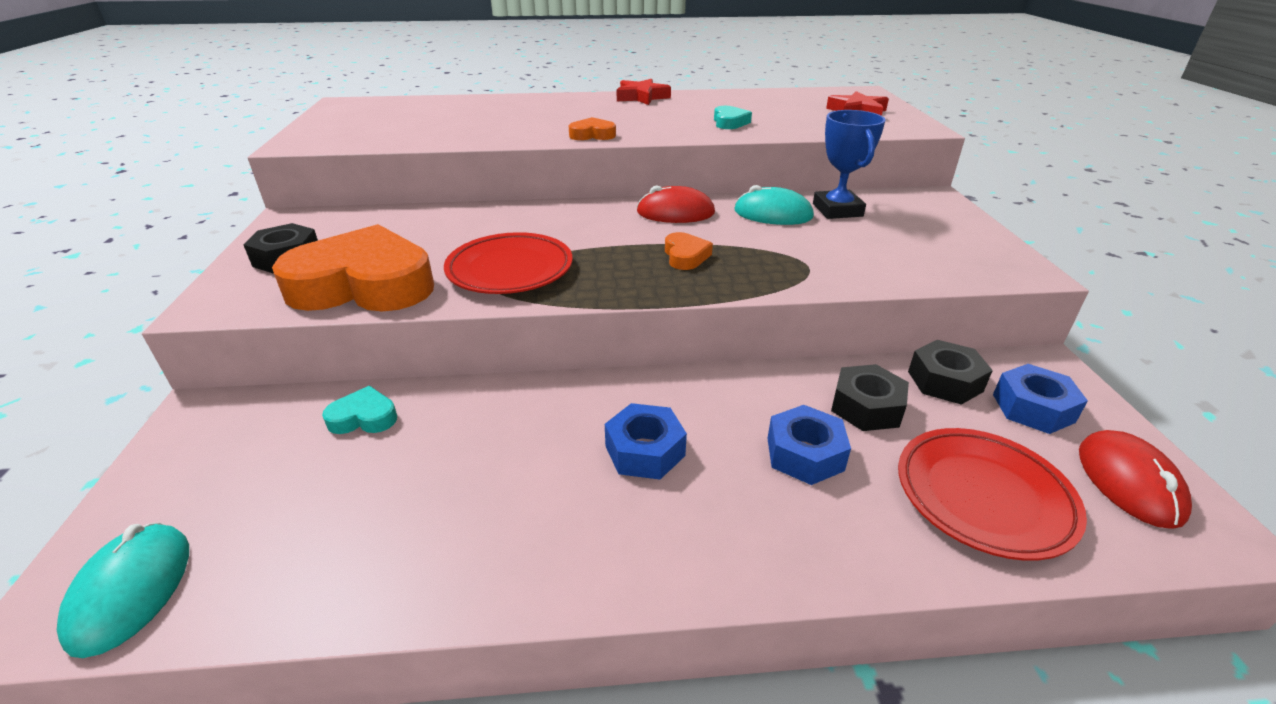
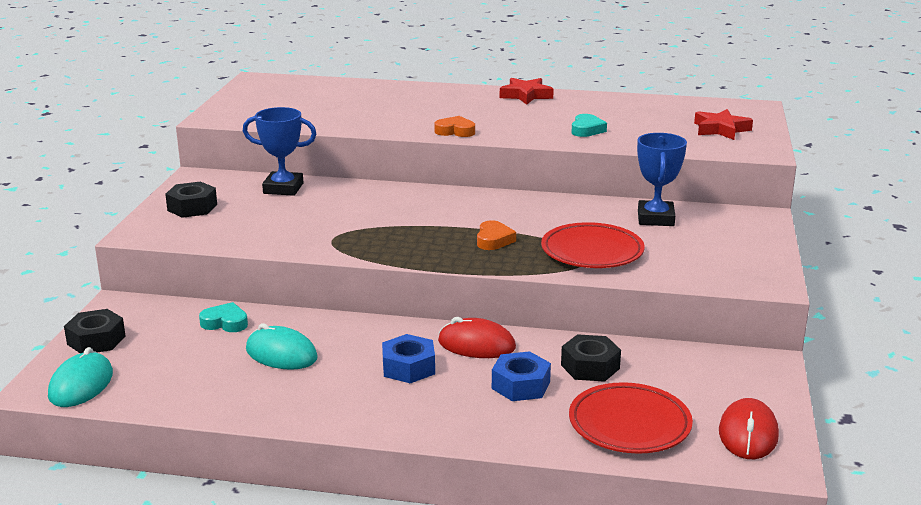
camera: 15 degrees right, 10 degrees down
(364, 285) = (243, 232): orange heart -> none
(403, 221) = (283, 188): none -> blue trophy
(510, 270) = (352, 234): red plate -> red plate (592, 252)
(675, 212) = (509, 205): red mouse -> red mouse (476, 344)
(773, 214) = (594, 215): turquoise mouse -> turquoise mouse (281, 354)
(944, 381) = (668, 360): black nut -> black nut (96, 340)
(1033, 408) = (723, 385): blue nut -> none

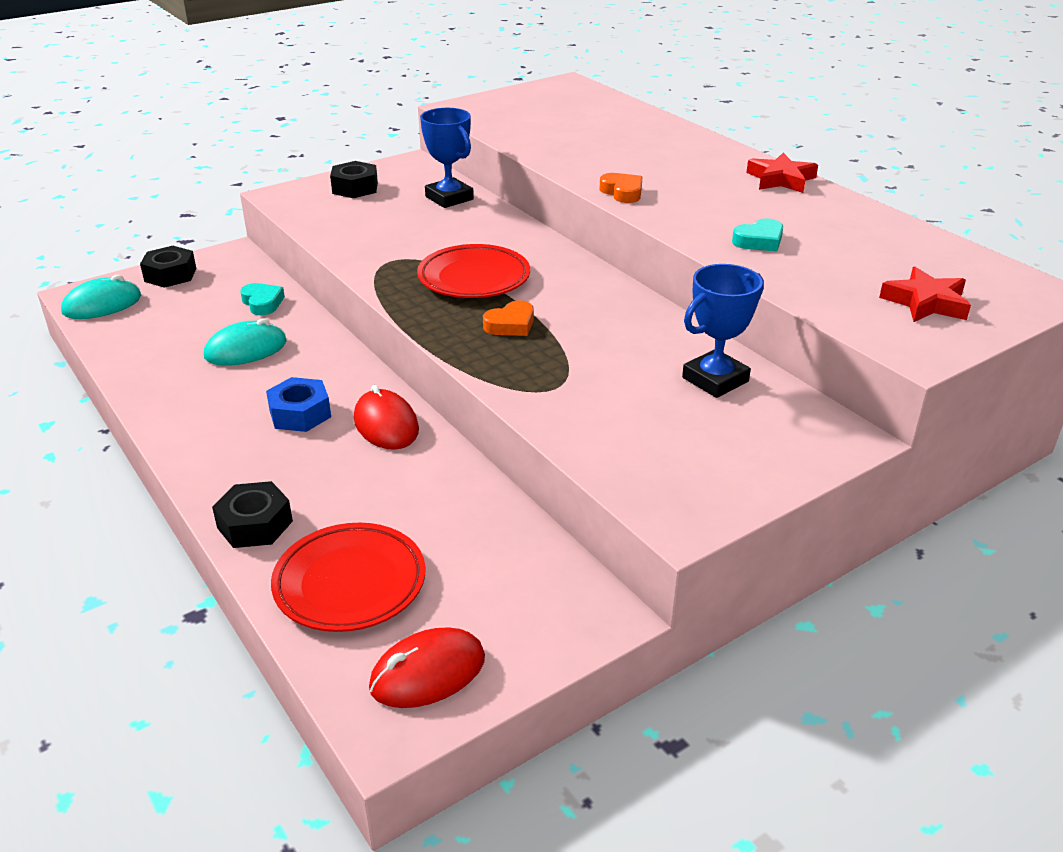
camera: 45 degrees right, 10 degrees up
(281, 354) = (246, 349): turquoise mouse -> turquoise mouse turned 75 degrees clockwise
(520, 385) = (344, 484): blue nut -> none
(590, 367) = (431, 504): black nut -> black nut (255, 524)
(592, 252) = (572, 382): red plate -> red plate (474, 278)

